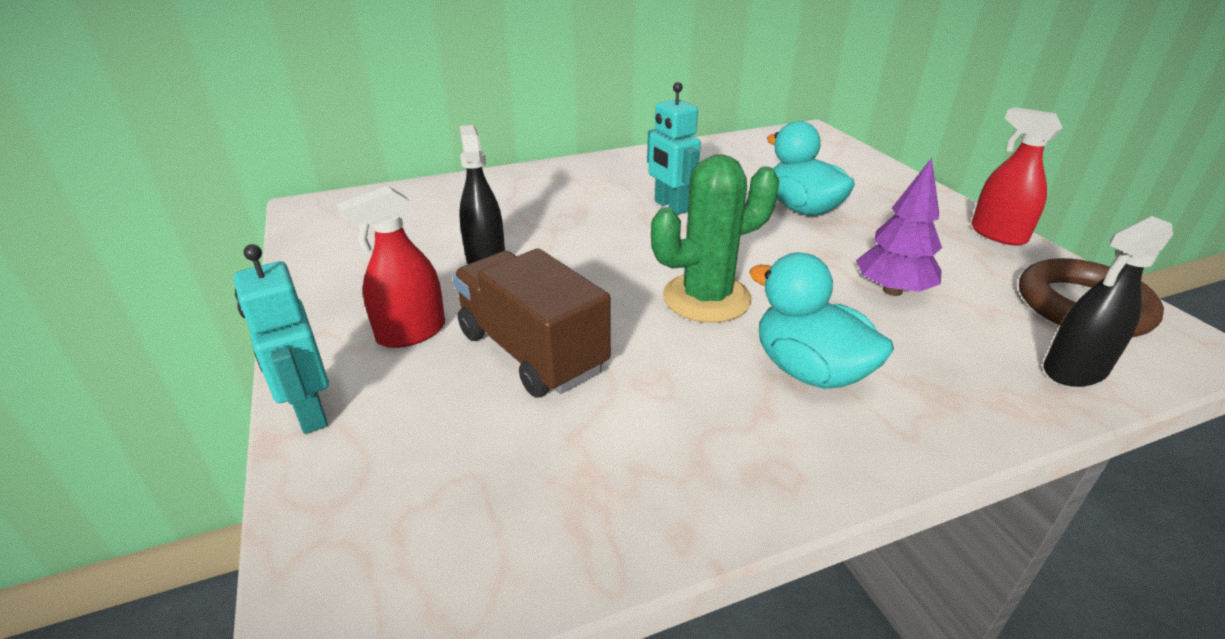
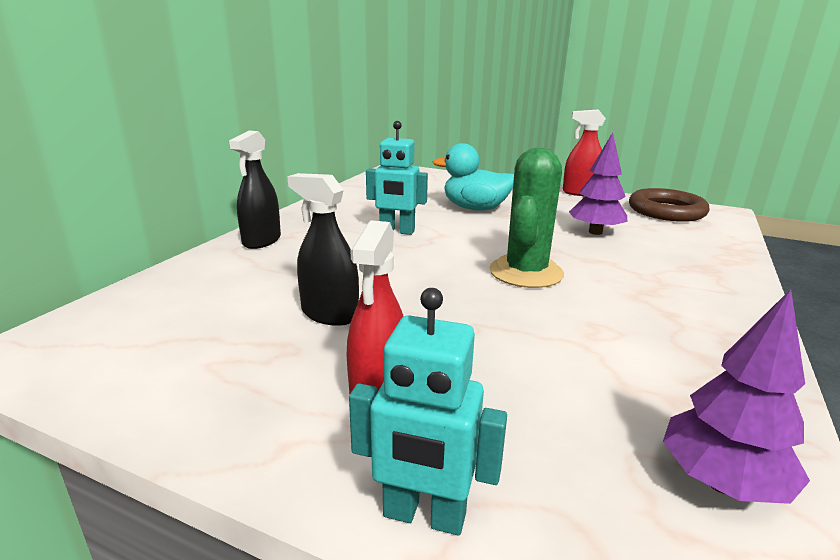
camera: 45 degrees left, 10 degrees down
(487, 535) = (721, 482): none -> purple tree
(531, 351) = (496, 355): brown truck -> none
(809, 370) = (644, 284): turquoise duck -> none
(1074, 370) = (715, 237): black spray bottle -> black spray bottle (262, 241)

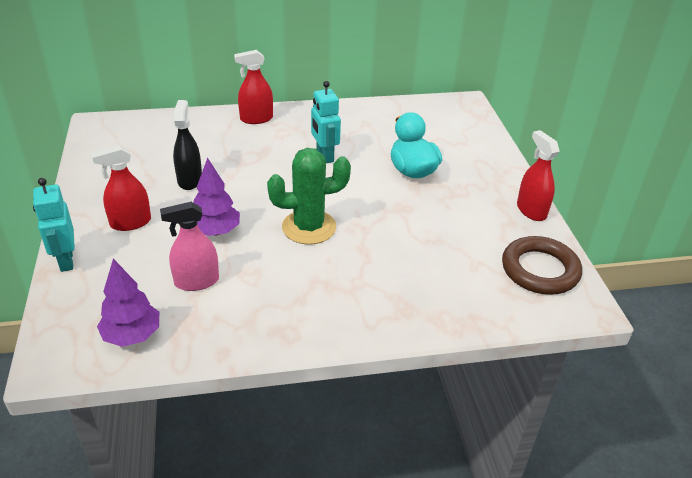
camera: 55 degrees right, 15 degrees up
(262, 241) = (256, 119): black spray bottle -> red spray bottle
(592, 375) = (196, 281): none -> pink spray bottle
(595, 232) = (427, 240): purple tree -> purple tree (216, 231)

